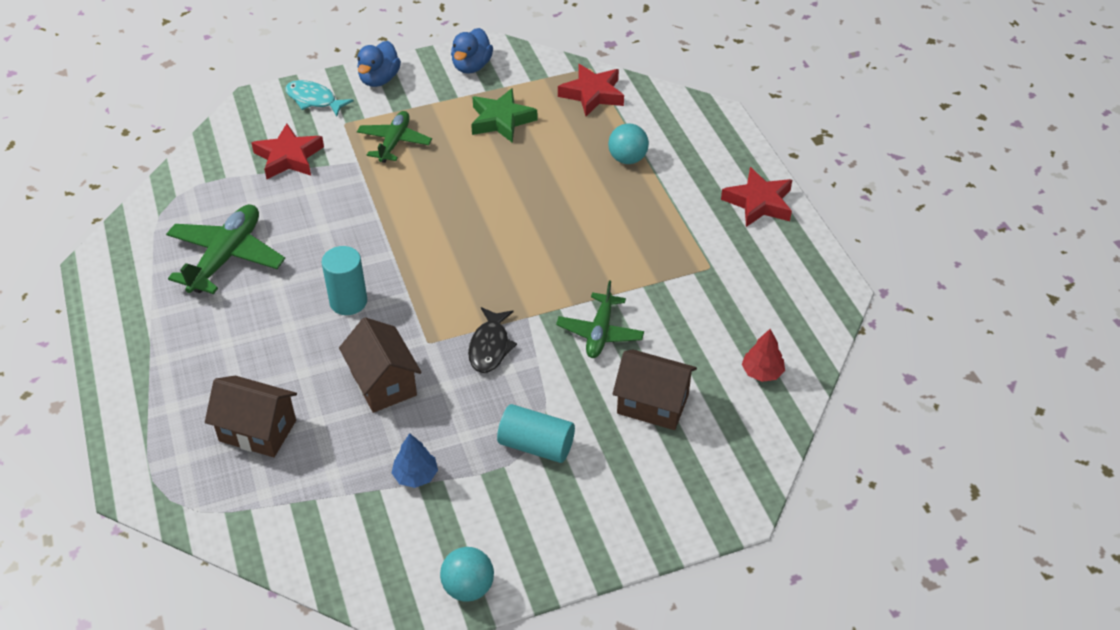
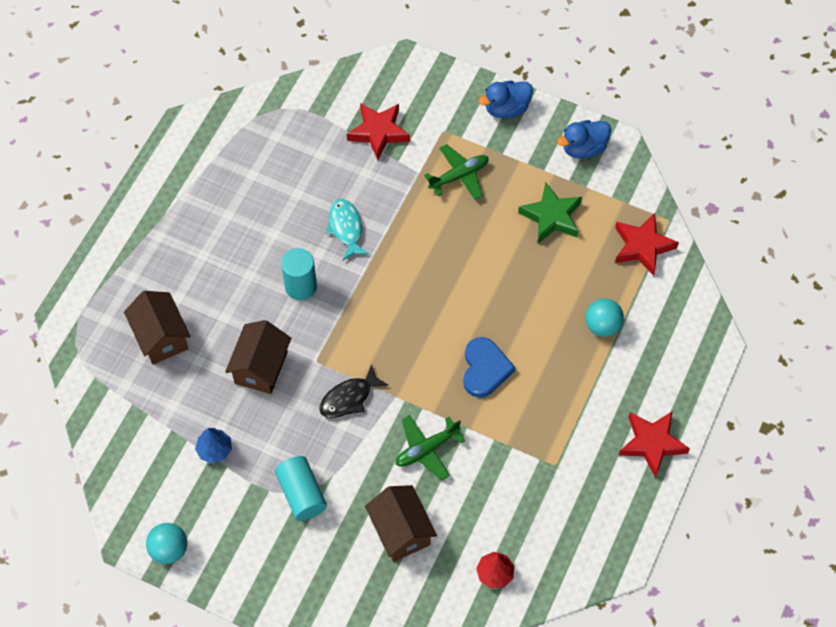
camera: 45 degrees right, 15 degrees up
(226, 257) = (263, 186): green plane -> none
(314, 100) = (444, 92): turquoise fish -> turquoise fish (346, 228)
(576, 247) = (485, 369): none -> blue heart

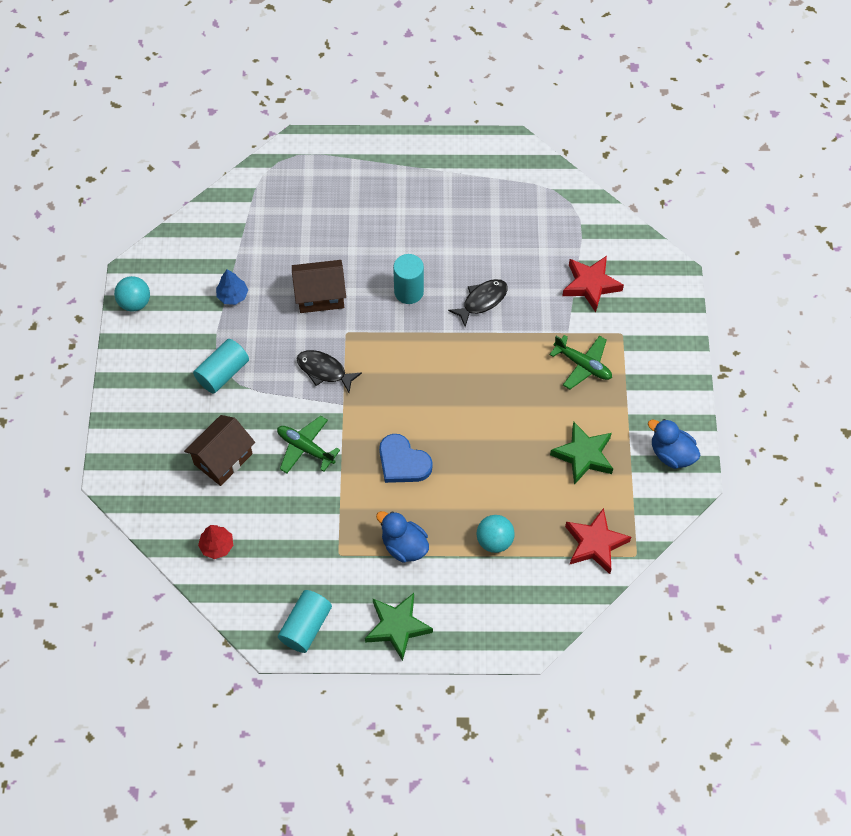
camera: 65 degrees right, 0 degrees up
(161, 337) = (312, 216): brown house -> none
(346, 228) = (482, 301): turquoise fish -> black fish
(485, 369) = (403, 462): blue heart -> blue heart turned 60 degrees clockwise
(506, 108) = (675, 374): blue duck -> blue duck (404, 546)
(617, 524) = (306, 626): none -> turquoise cylinder
(652, 444) = (397, 627): red star -> green star

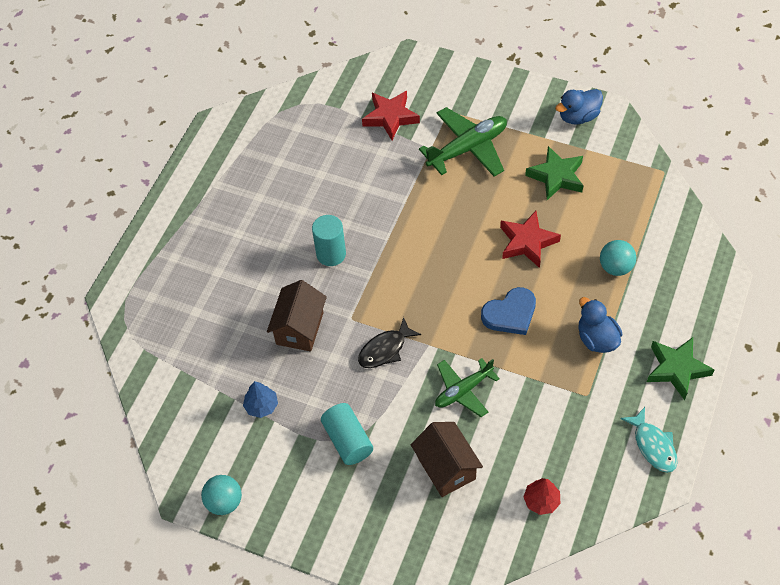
camera: 65 degrees left, 5 degrees down
(306, 626) = (653, 445): turquoise cylinder -> turquoise fish
(404, 546) = (597, 339): blue duck -> blue duck turned 90 degrees clockwise
(482, 301) = (368, 200): black fish -> none
(582, 365) = (467, 148): green plane -> green plane, size x1.53
(595, 543) = (643, 196): red star -> red star (527, 242)

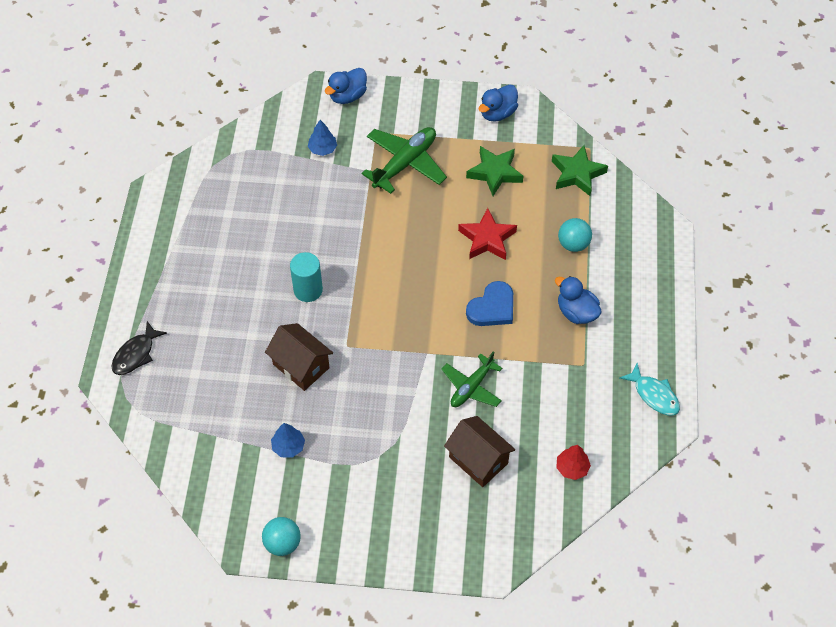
camera: 20 degrees left, 0 degrees up
(300, 328) = (301, 366): brown house -> brown house turned 45 degrees counterclockwise
(347, 440) = (380, 458): turquoise cylinder -> none
(385, 349) = (388, 367): black fish -> black fish (136, 354)
(390, 117) = (322, 149): red star -> blue tree
(432, 70) = (347, 96): none -> blue duck
(676, 369) = (654, 323): green star -> green star (577, 174)

